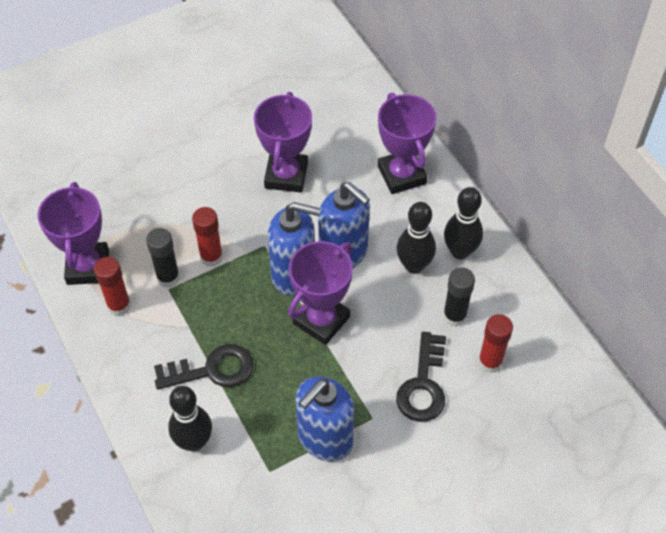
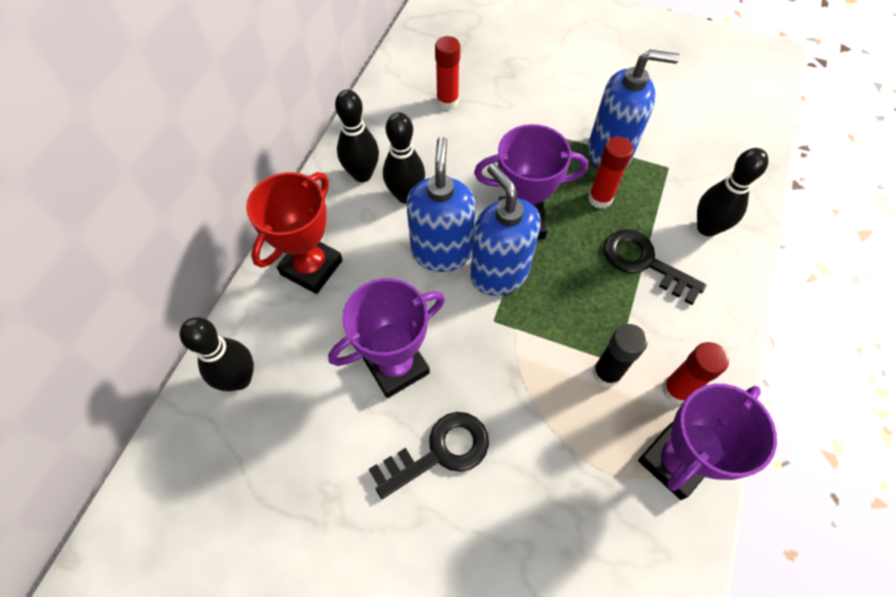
camera: 130 degrees left, 5 degrees up
(211, 257) = (549, 354): red glue stick -> red glue stick (600, 198)
(354, 101) = (239, 379): none -> black bowling pin
(402, 175) = (311, 267): purple trophy -> red trophy
(423, 385) = (506, 126): black key -> black key (440, 452)
(454, 316) = (429, 142): black glue stick -> none

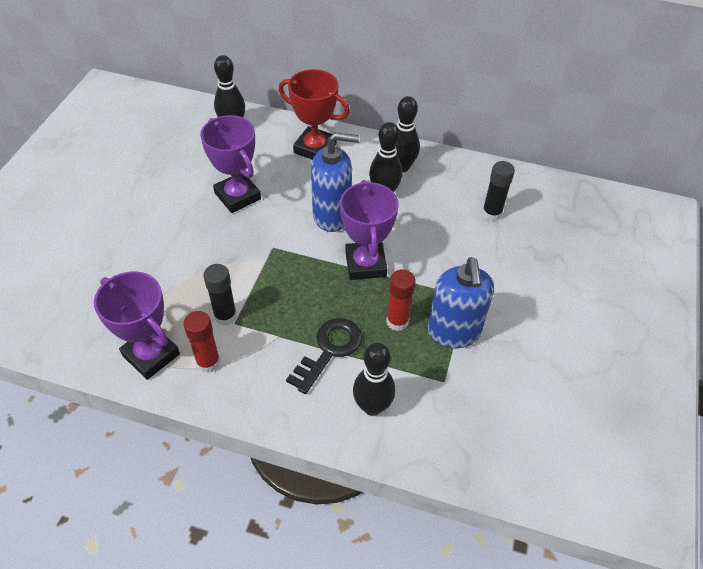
camera: 85 degrees right, 10 degrees down
(440, 452) = (175, 221): black key -> none
(447, 101) = (491, 213): red glue stick -> black glue stick
(499, 273) = (314, 250): blue soap dispenser -> none

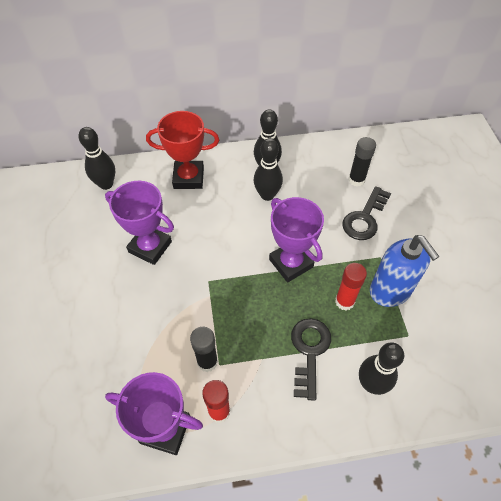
camera: 25 degrees left, 5 degrees up
(332, 216) = (239, 232): blue soap dispenser -> none
(474, 253) = (364, 218): none -> black key

